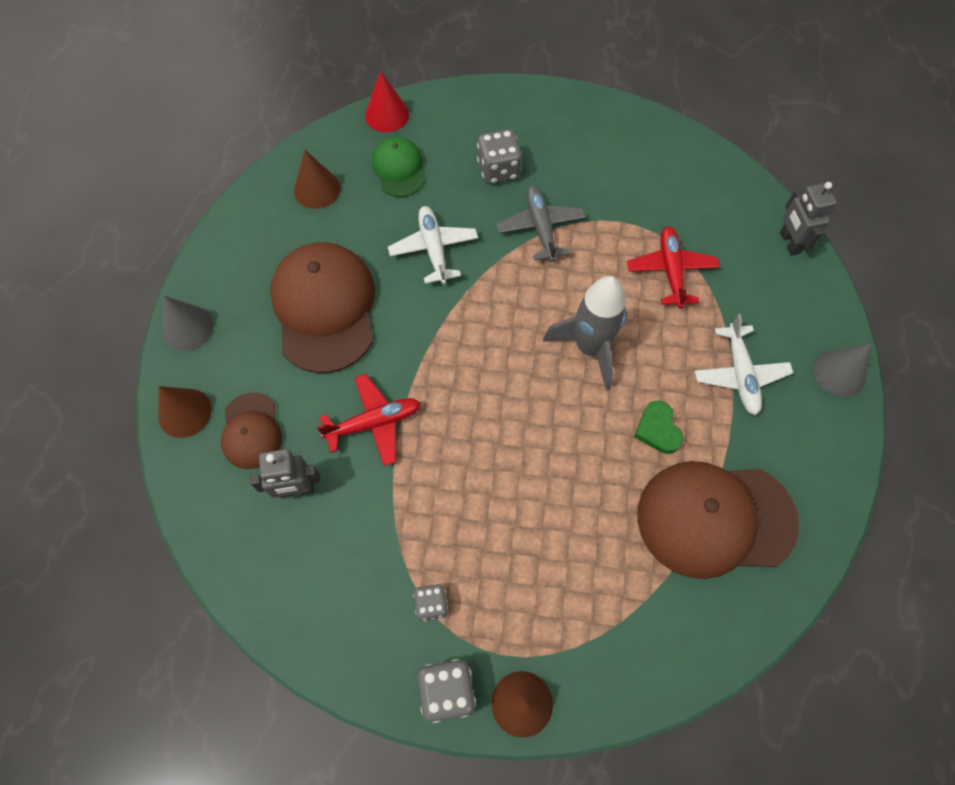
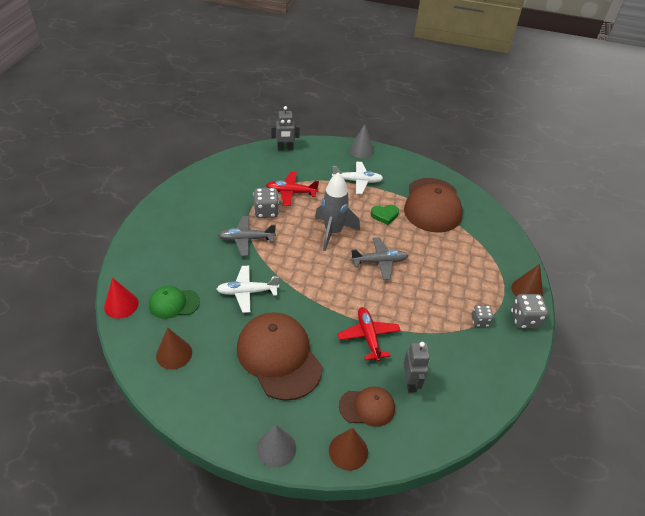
camera: 85 degrees left, 20 degrees down
(324, 308) = (279, 357): brown cap -> brown cap turned 60 degrees clockwise
(498, 170) = (195, 252): grey dice -> grey dice (266, 211)
(536, 428) = (379, 262): none -> grey plane

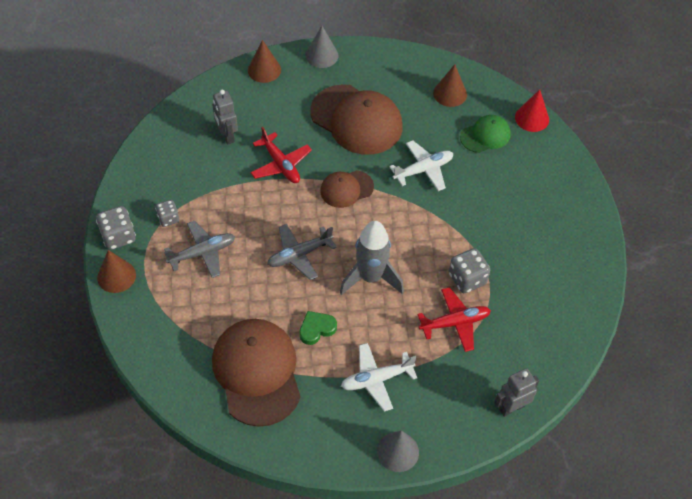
camera: 160 degrees right, 10 degrees up
(246, 239) = (465, 231): grey plane -> grey plane (202, 253)
(367, 407) = (260, 104): brown cap -> brown cap (346, 189)

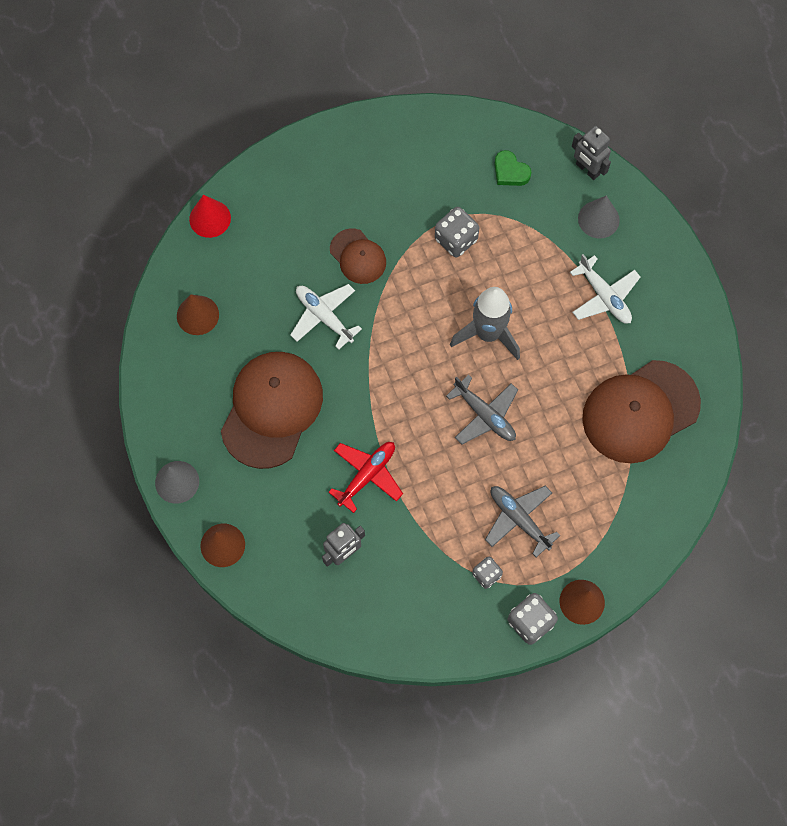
camera: 105 degrees left, 15 degrees up
(316, 329) = (569, 369): green heart -> green heart (510, 171)
(346, 189) = (378, 392): brown cap -> brown cap (358, 256)
(397, 451) = (671, 258): grey cone -> grey cone (598, 219)
(455, 323) = (512, 239): red plane -> none
(485, 135) = (252, 262): green cap -> none

